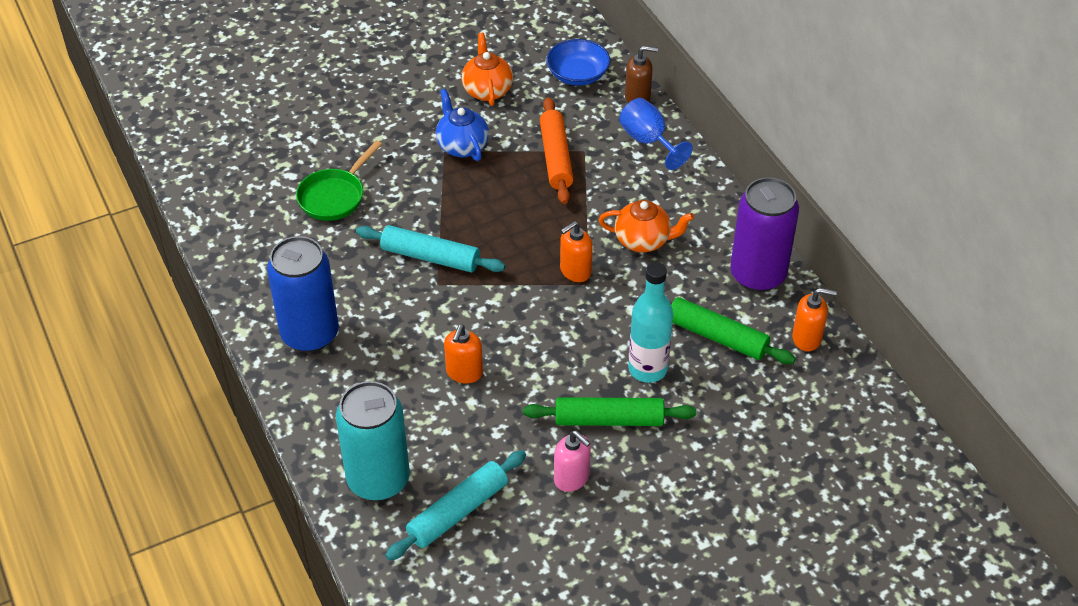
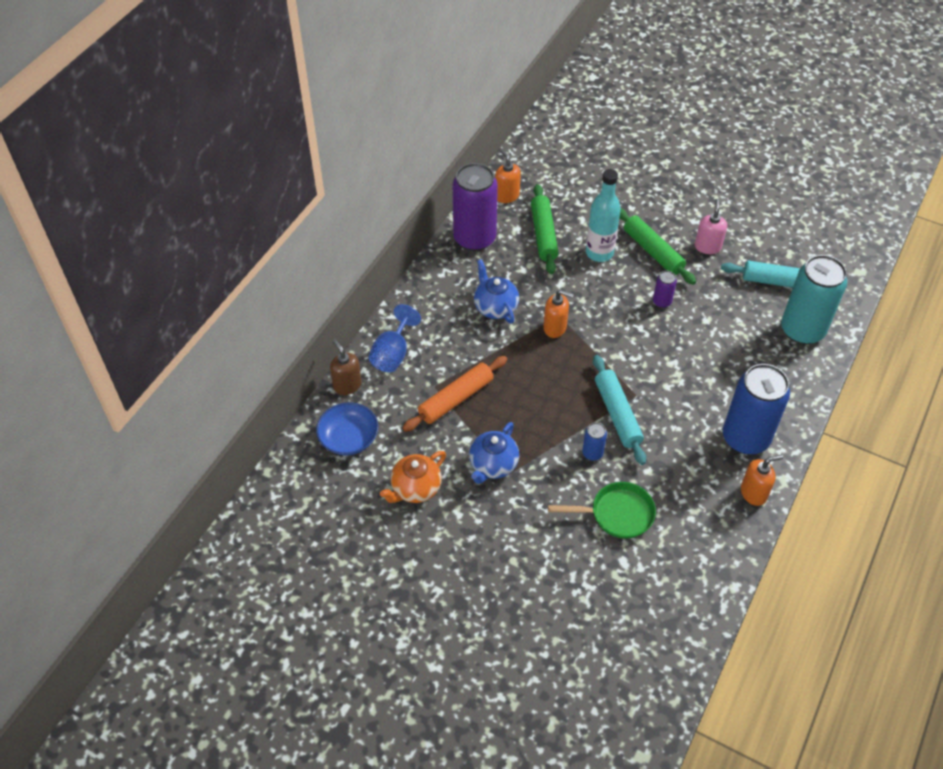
camera: 125 degrees left, 5 degrees up
(408, 215) = (592, 453): none -> blue can
(464, 372) = (690, 336): orange soap dispenser -> orange soap dispenser (753, 493)
(530, 379) = (662, 302): none -> purple can
(643, 240) = (495, 307): orange teapot -> blue teapot

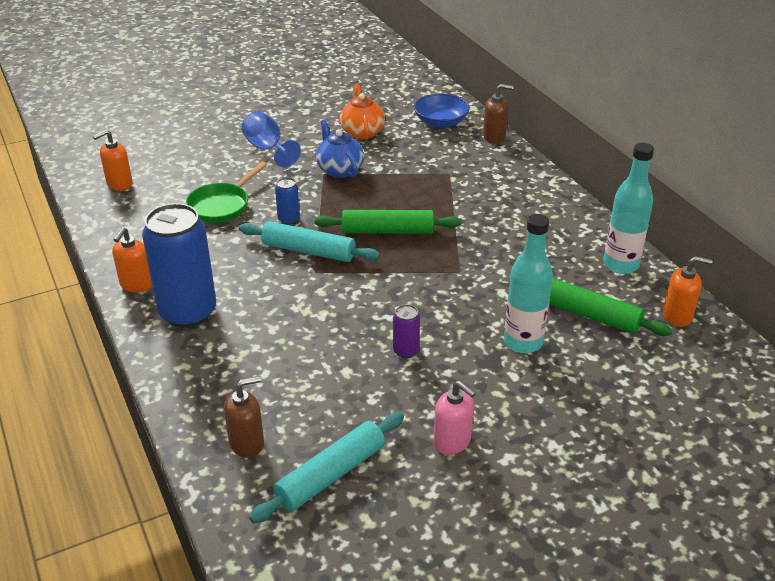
camera: 125 degrees right, 15 degrees down
(393, 354) = (506, 166): blue goblet -> blue goblet (267, 149)
(456, 398) = (424, 178): orange rolling pin -> none
(474, 238) = (620, 265): purple can -> turquoise bottle
(495, 307) = (509, 238): blue teapot -> none
(555, 328) = (446, 262): orange soap dispenser -> orange soap dispenser (119, 184)
(652, 251) = (487, 386): green rolling pin -> green rolling pin (387, 231)
(802, 330) = (247, 443): turquoise can -> brown soap dispenser

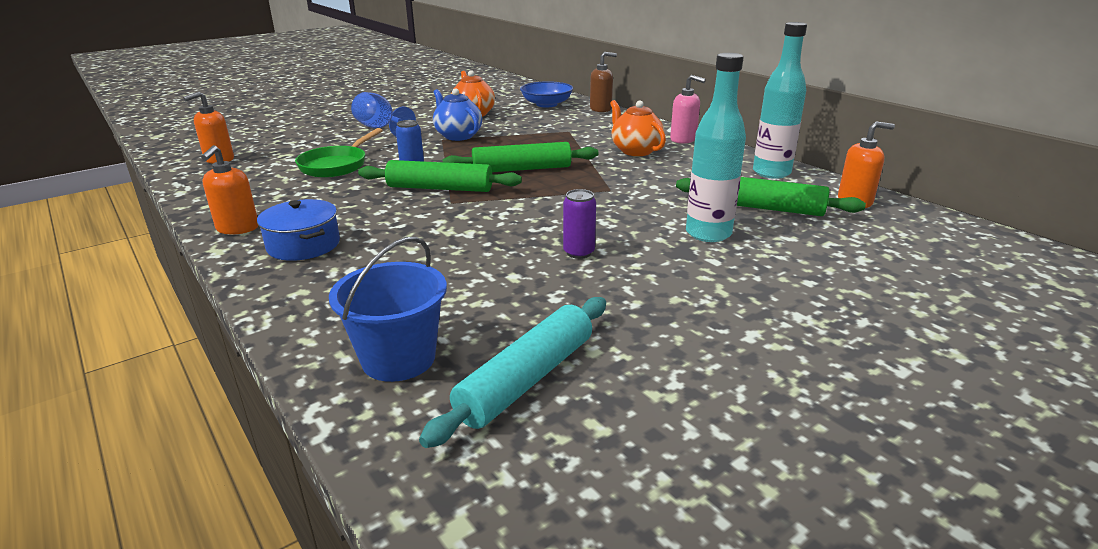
camera: 10 degrees left, 10 degrees down
(188, 312) = (303, 245): blue can -> blue pot
(247, 443) = (398, 358): brown soap dispenser -> blue bucket
(308, 251) = (440, 188): turquoise rolling pin -> green rolling pin
(452, 441) = (674, 326): pink soap dispenser -> pink soap dispenser (683, 139)
(504, 214) = (635, 151): none -> orange teapot

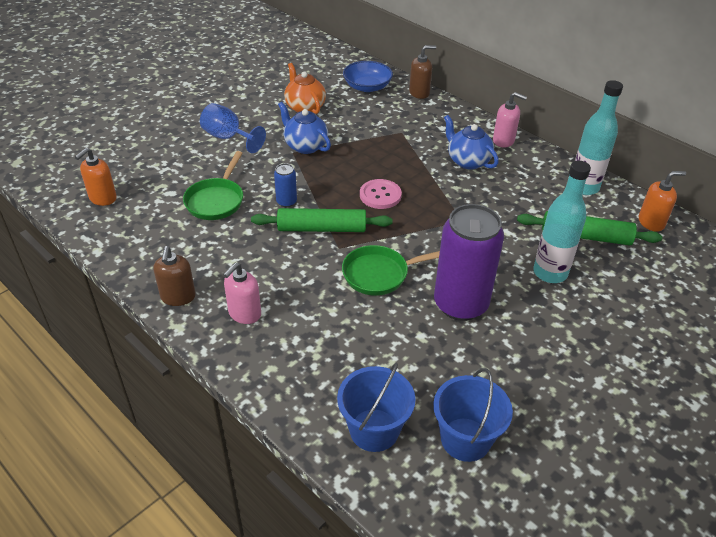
camera: 10 degrees left, 15 degrees up
(237, 228) = (178, 297): orange soap dispenser -> brown soap dispenser
(303, 245) = (244, 314): blue pot -> pink soap dispenser
(489, 224) = (380, 274): none -> green pan
(522, 169) = (380, 195): green rolling pin -> pink button
(526, 379) = (465, 439): turquoise rolling pin -> blue bucket
(579, 252) = (460, 304): purple can -> purple can, size x2.32
(635, 151) = (468, 161): orange teapot -> blue teapot

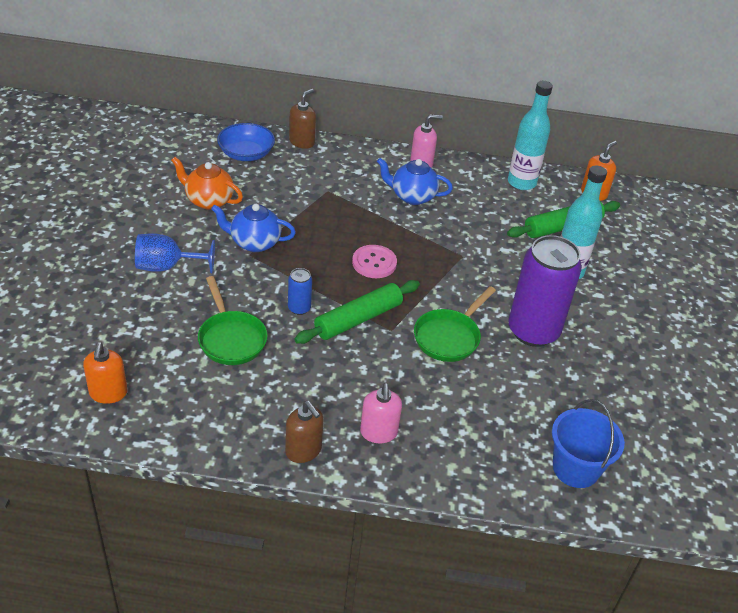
camera: 40 degrees left, 0 degrees up
(465, 439) = (639, 437): blue bucket -> none

